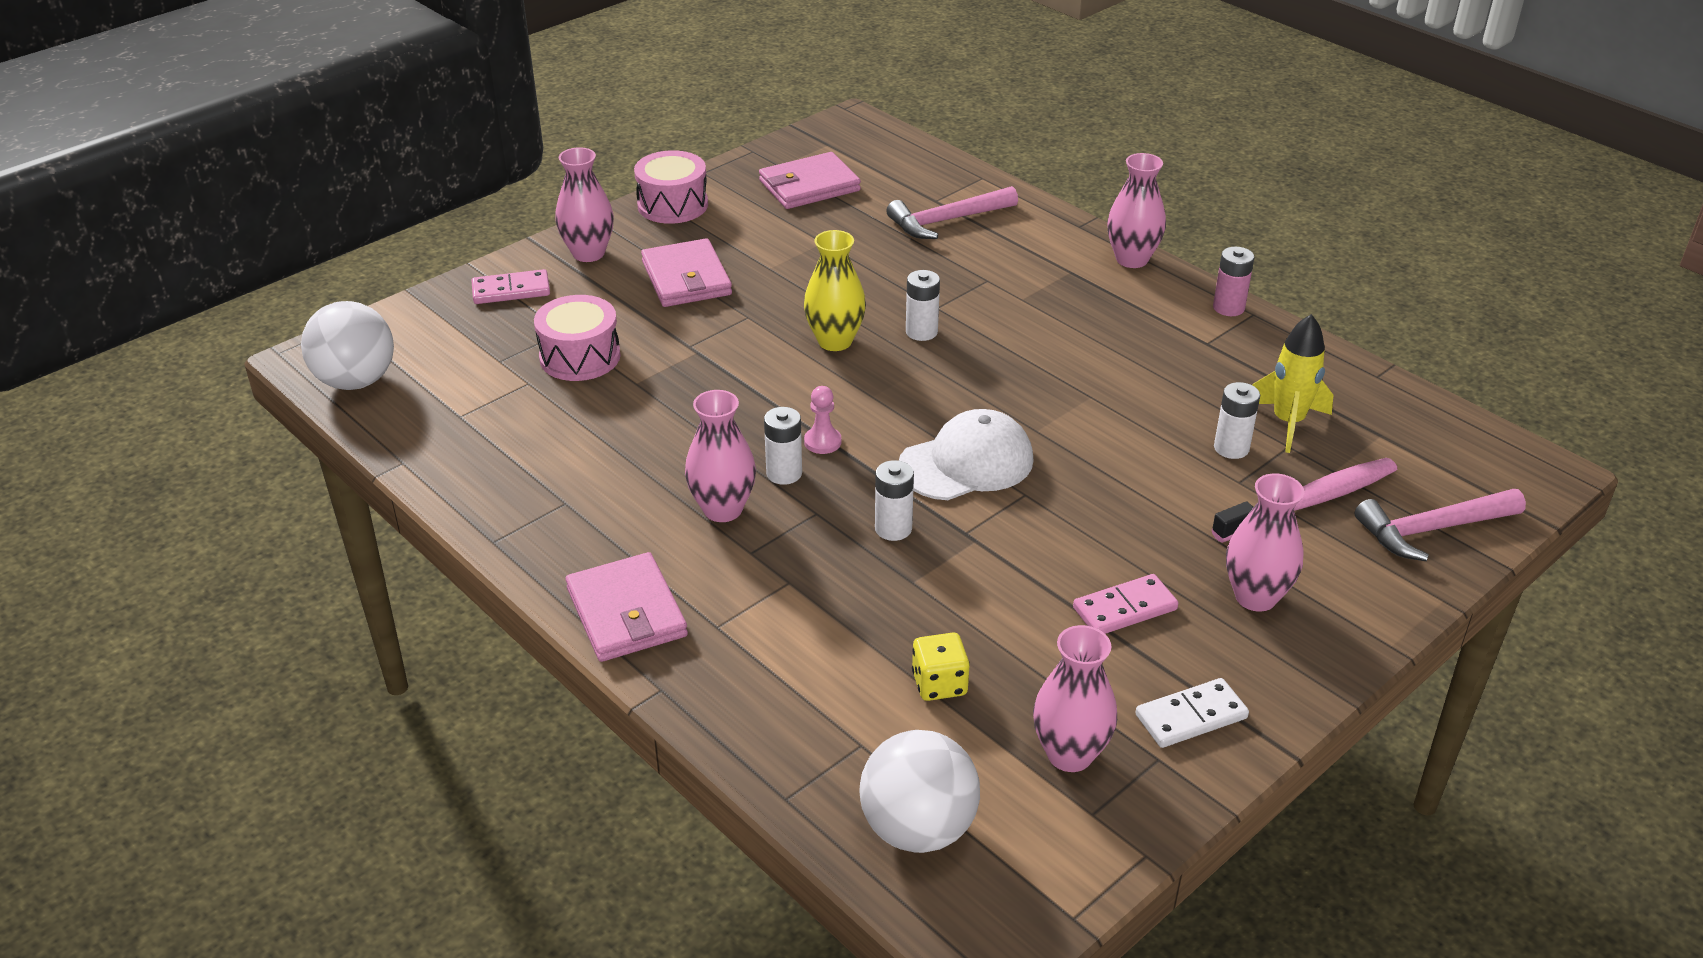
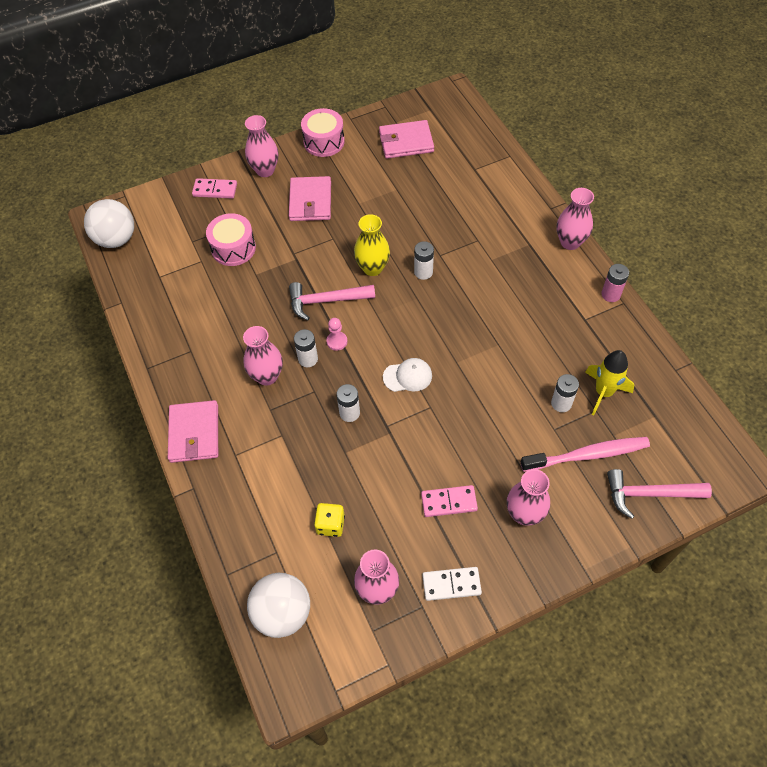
camera: 20 degrees right, 20 degrees up
(947, 221) = (474, 187): pink hammer -> pink hammer (326, 301)
(966, 463) = (407, 376): white cap -> white cap, size x0.62

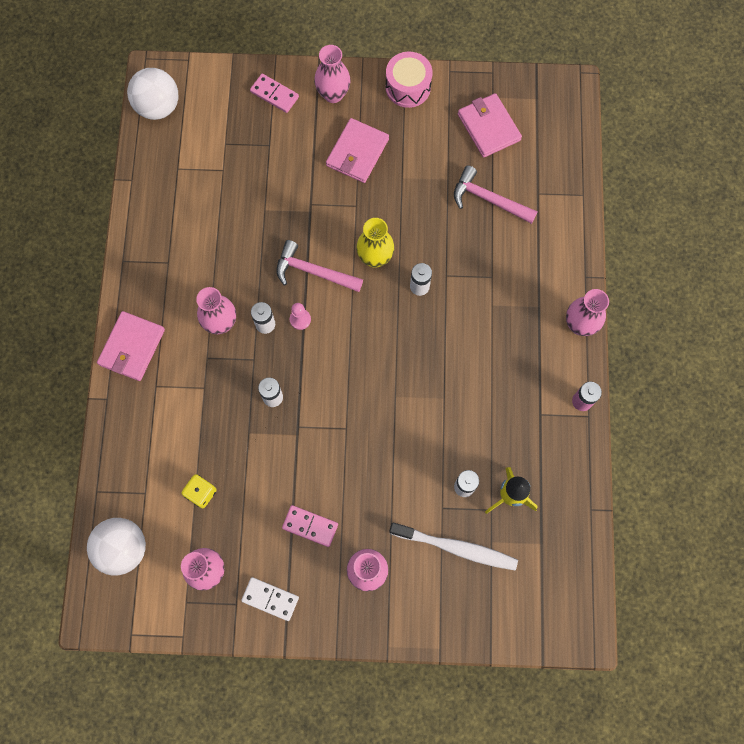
camera: 25 degrees right, 15 degrees up
(233, 248) = (259, 170): pink drum -> none
(406, 142) = (488, 127): pink wallet -> pink wallet turned 45 degrees clockwise
(407, 376) = (343, 388): white cap -> none
(587, 455) = (456, 548): pink toothbrush -> white toothbrush
(649, 494) = (486, 612): pink hammer -> pink hammer (488, 199)

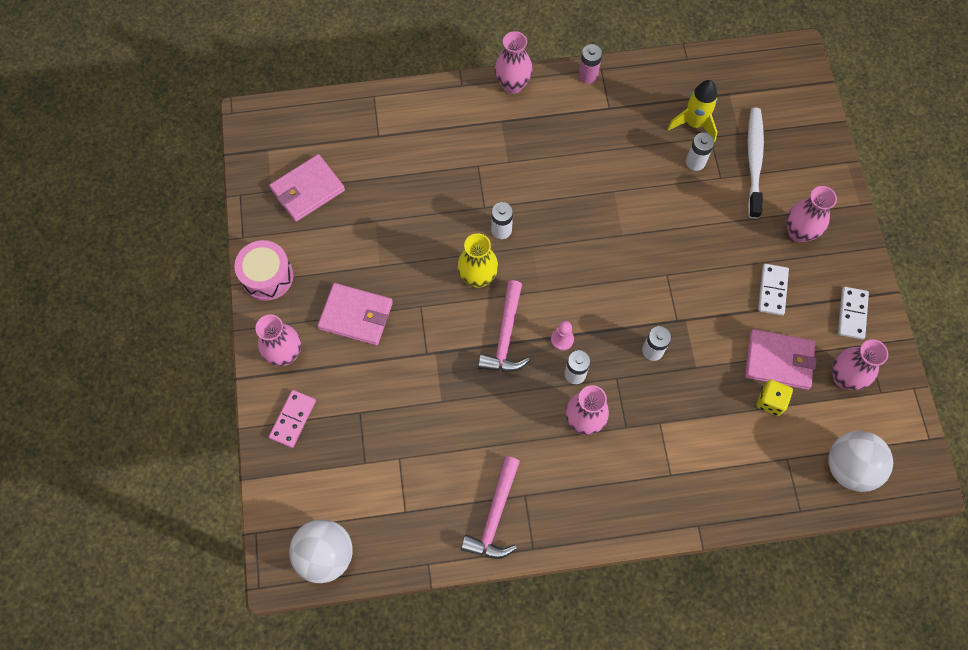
camera: 100 degrees left, 5 degrees down
(132, 347) = (633, 512): pink wallet -> pink wallet (779, 361)
(310, 526) = (772, 290): pink domino -> white domino
(488, 199) = (392, 179): pink hammer -> pink hammer (495, 516)

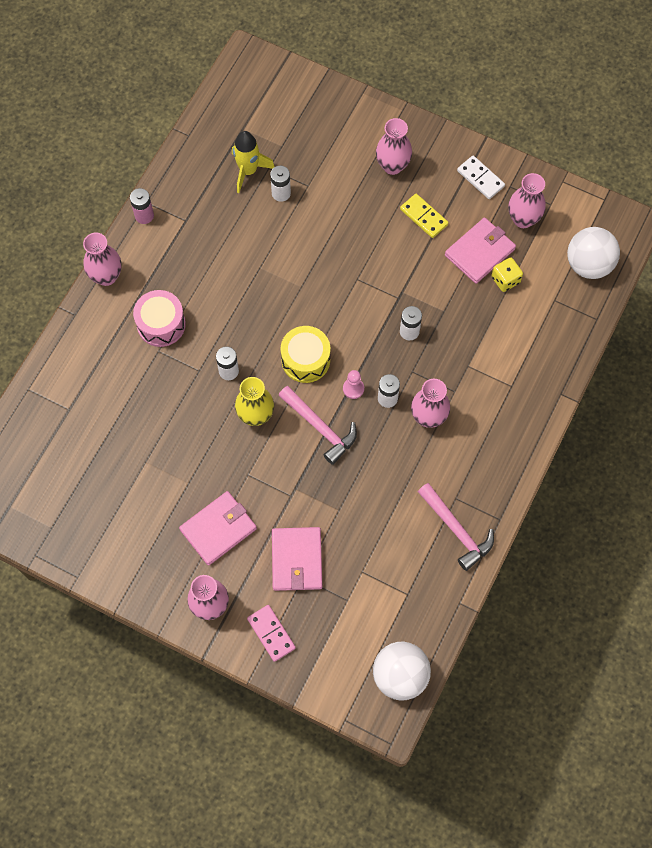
camera: 55 degrees left, 0 degrees up
(267, 276) = (130, 578): pink drum -> pink drum (161, 324)
(307, 190) = (74, 497): pink wallet -> pink wallet (297, 560)
(558, 283) = (305, 360): none -> yellow drum
(754, 161) = (312, 153): white toothbrush -> none
(772, 290) = (423, 217): white domino -> yellow domino

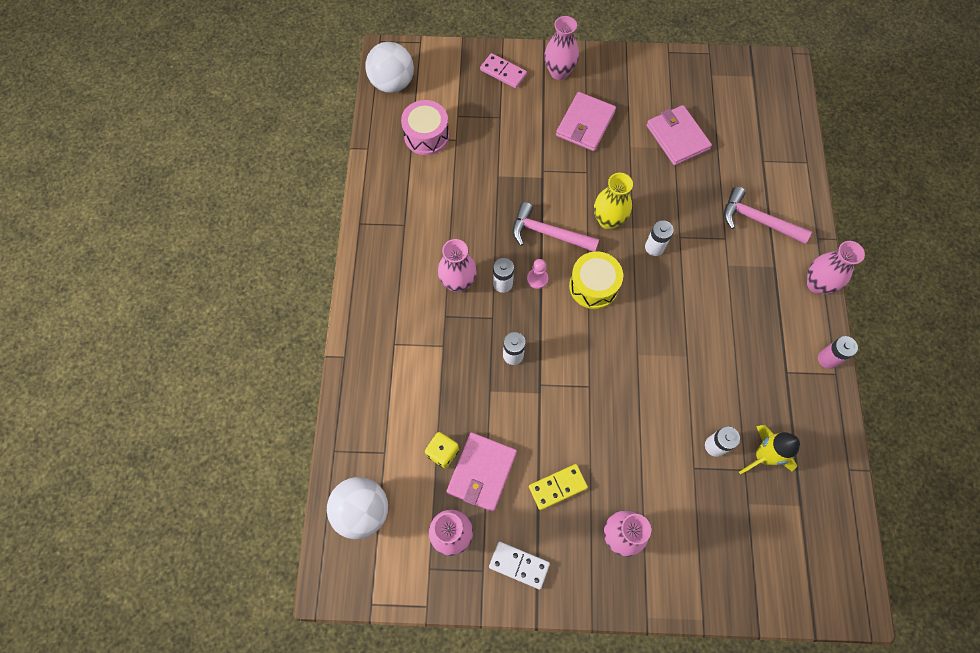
camera: 155 degrees right, 0 degrees up
(161, 324) = (739, 262): pink drum -> pink drum (426, 135)
(297, 560) = (511, 127): pink wallet -> pink wallet (677, 137)
(423, 217) = (557, 487): yellow domino -> yellow domino turned 45 degrees counterclockwise
(456, 530) = (392, 200): pink hammer -> pink hammer (757, 220)

